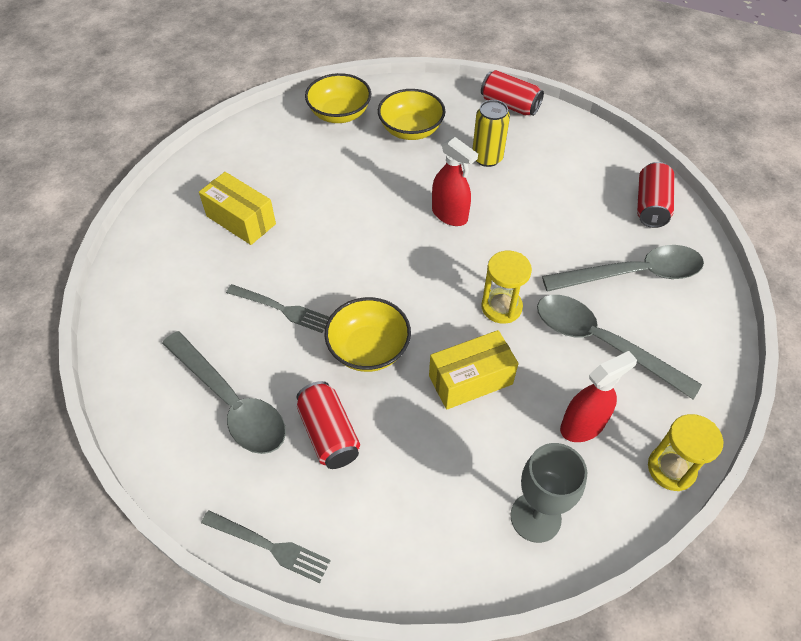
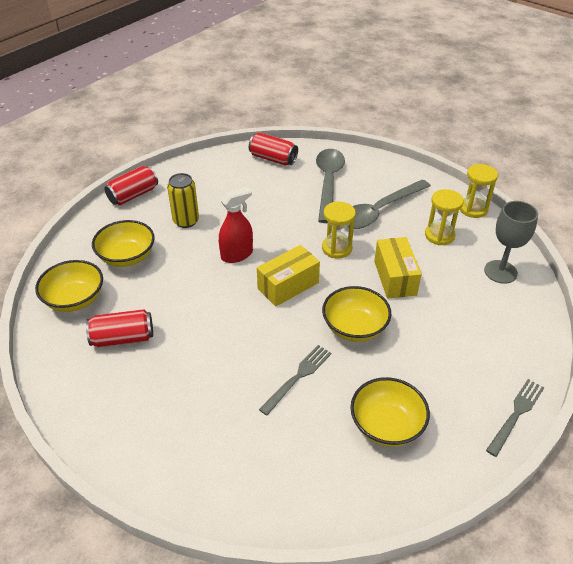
camera: 75 degrees left, 10 degrees down
(231, 402) = (386, 425): grey spoon -> yellow bowl
(241, 220) = (179, 394): yellow box -> yellow box (288, 286)
(329, 433) = (426, 364): red can -> red can (123, 338)
(582, 425) = (439, 235): red spray bottle -> yellow hourglass

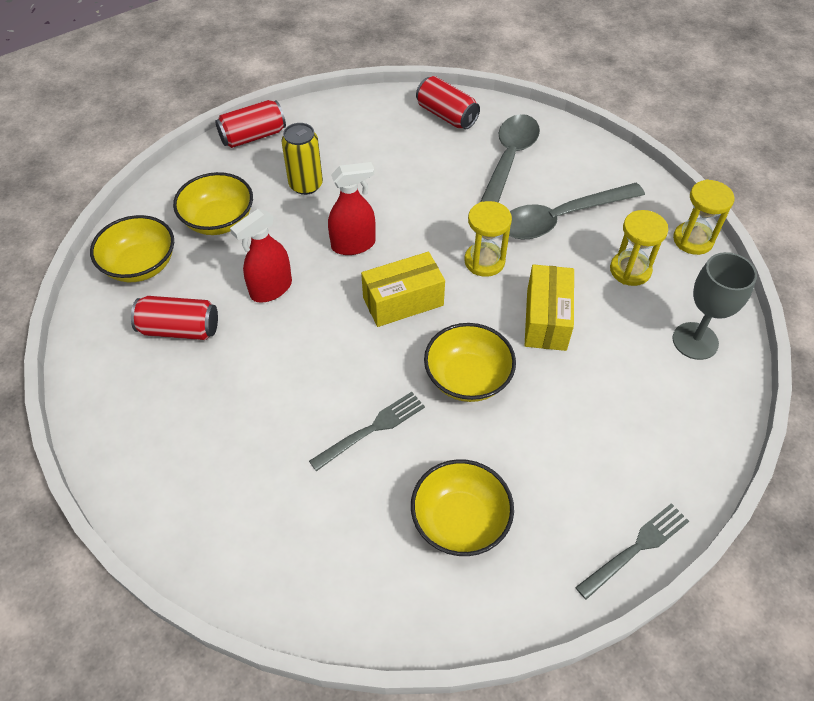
camera: 15 degrees right, 10 degrees up
(185, 296) = (271, 289): none -> red spray bottle

